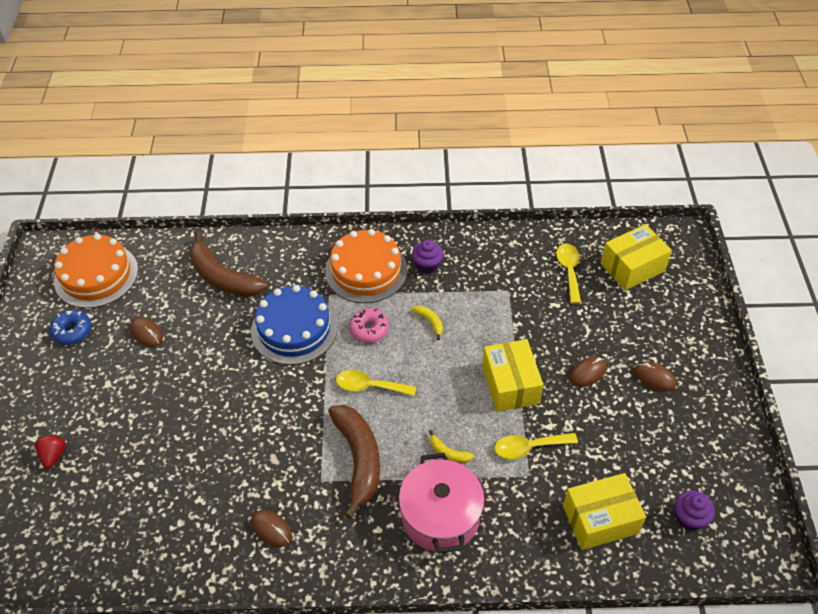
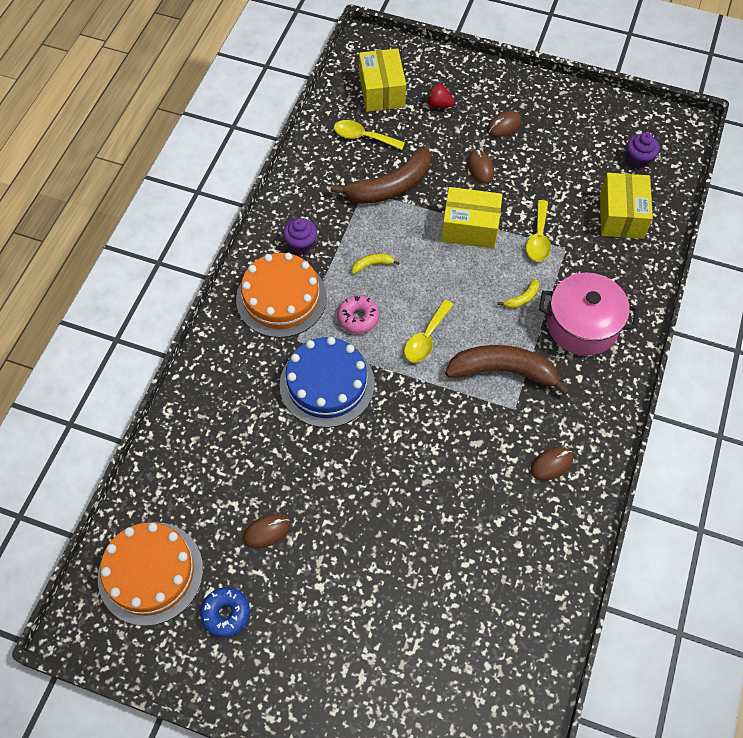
camera: 70 degrees left, 10 degrees up
(54, 455) = (393, 658): red strawberry -> red strawberry (438, 105)
(223, 277) = (222, 435): brown banana -> brown banana (390, 187)

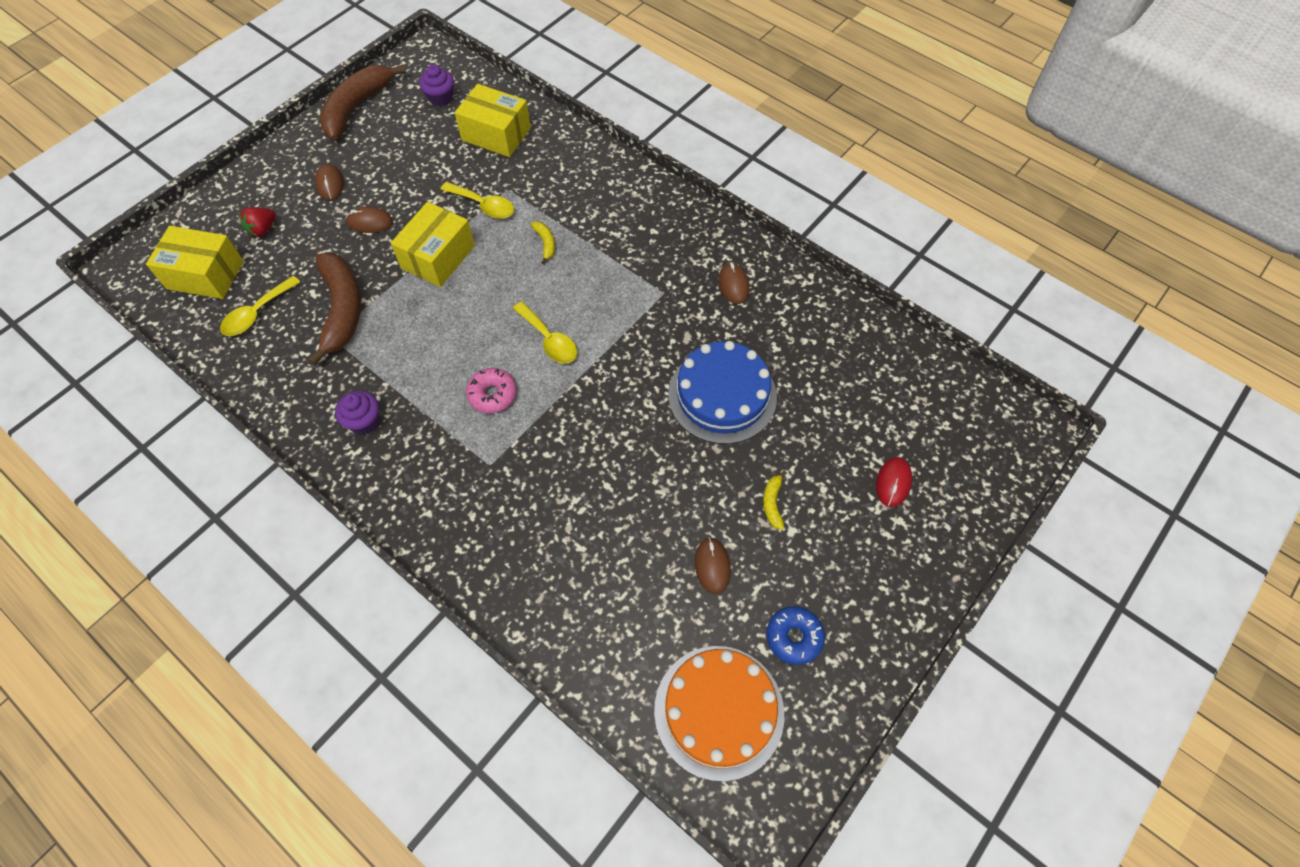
camera: 70 degrees left, 0 degrees up
(281, 298) = (426, 464): orange cake -> none
(327, 384) = (559, 451): blue cake -> blue cake (722, 395)
(372, 265) = (433, 359): yellow banana -> yellow banana (773, 503)
(398, 663) = (893, 483): none -> red mouse
(503, 371) = (619, 287): brown banana -> brown banana (357, 107)
(582, 325) = (599, 208): pink pot -> none

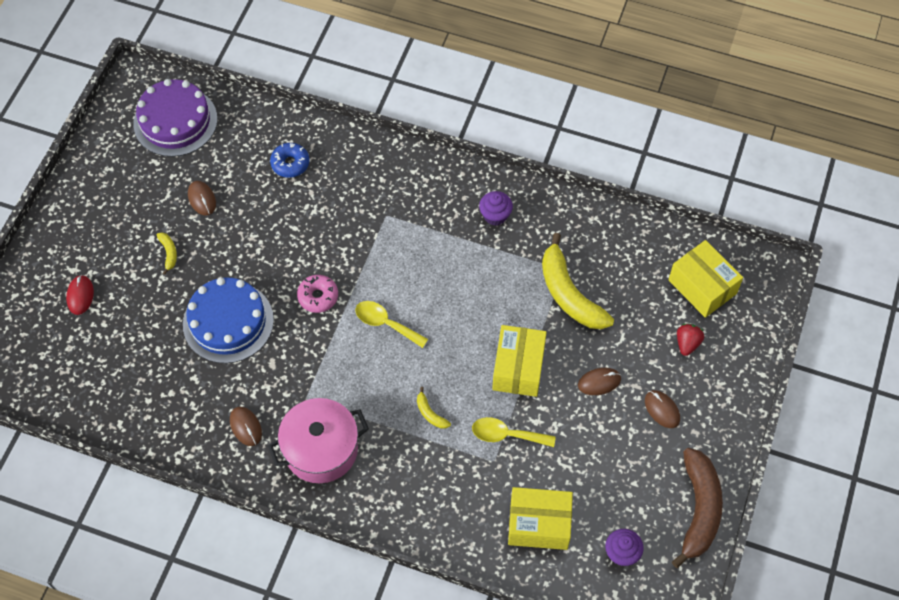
camera: 160 degrees right, 0 degrees up
(205, 275) = (702, 287): yellow box -> yellow box turned 60 degrees clockwise
(257, 313) = (635, 269): yellow spoon -> none
(341, 310) = (569, 294): brown banana -> yellow banana
(492, 394) = (409, 265): pink donut -> pink donut (318, 297)
(665, 244) = (321, 449): none -> pink pot
(719, 711) = (175, 121): orange cake -> purple cake
(794, 637) = (136, 174): blue donut -> blue donut (290, 163)

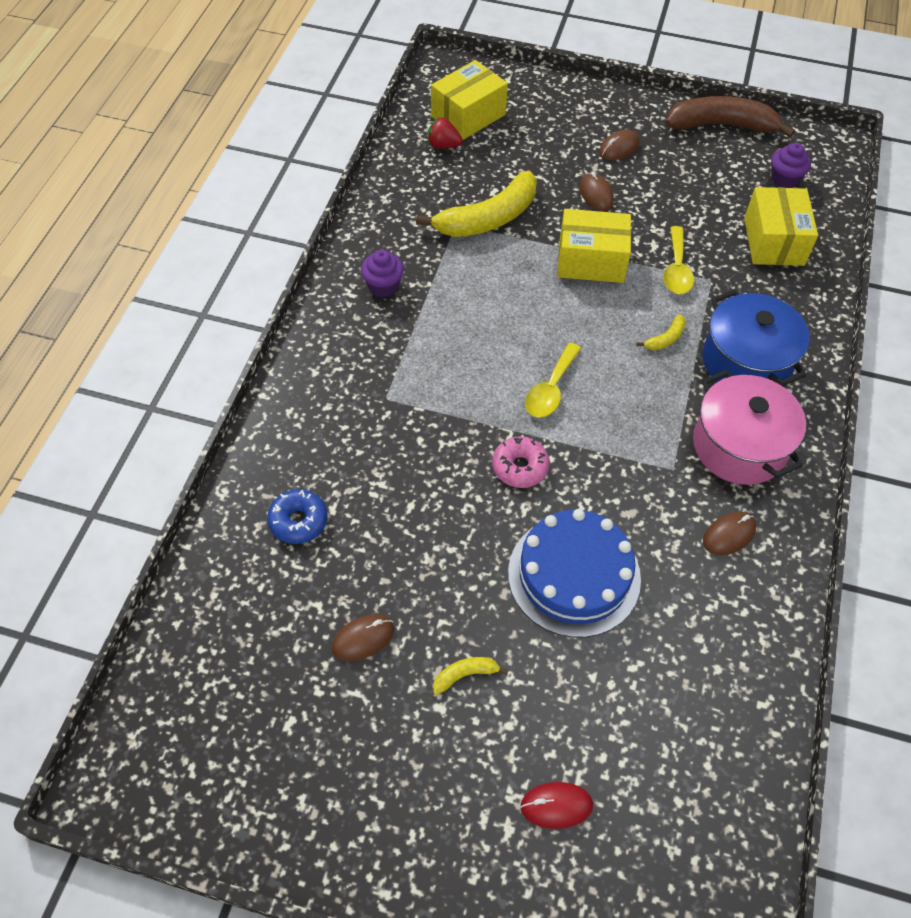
camera: 95 degrees left, 5 degrees down
(175, 121) = (207, 701): purple cake -> none
(402, 471) = (746, 362): none -> blue pot
(687, 343) = (538, 128): red strawberry -> red strawberry (443, 145)

